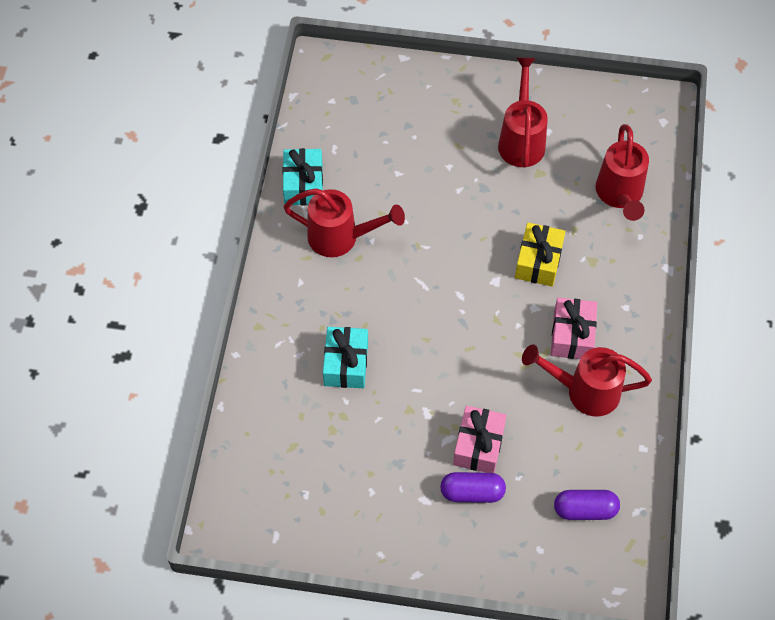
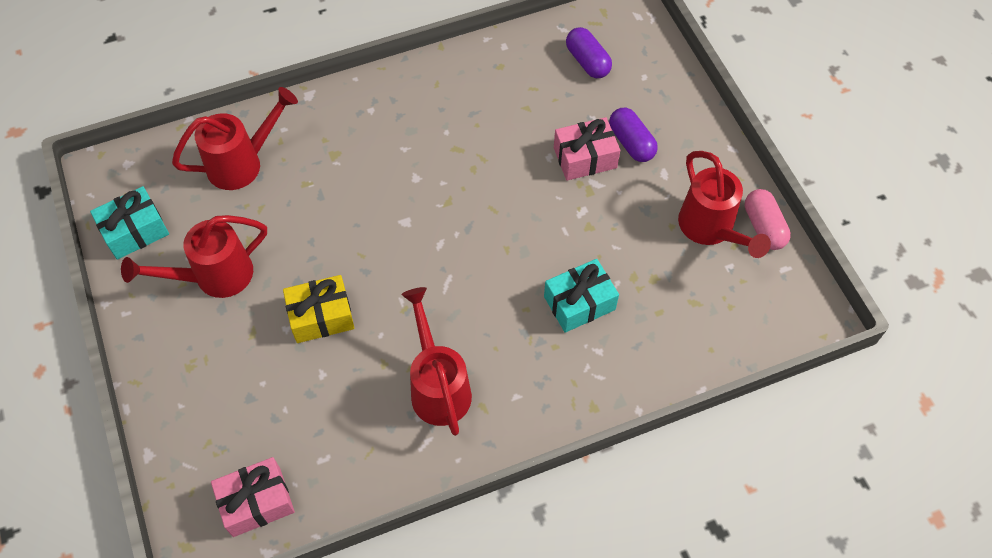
camera: 120 degrees left, 0 degrees up
(303, 184) = (391, 464): turquoise gift -> turquoise gift (135, 231)
(323, 546) = (763, 227): none -> pink capsule
(538, 261) = (361, 196): yellow gift -> yellow gift (321, 316)
(572, 335) = (427, 137): pink gift -> pink gift (257, 502)
(584, 391) = (478, 105): red watering can -> red watering can (710, 229)

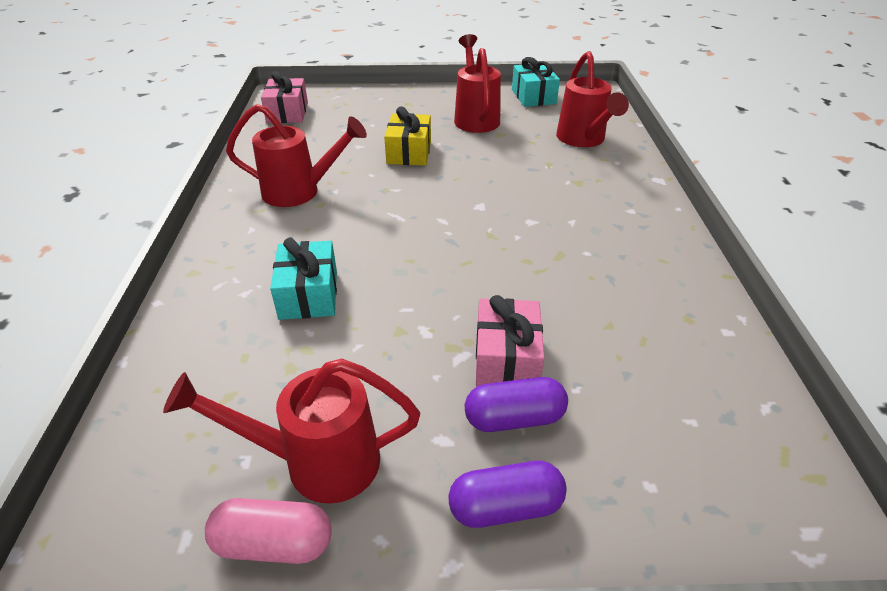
camera: 110 degrees right, 20 degrees down
(587, 61) = (691, 416): purple capsule -> purple capsule (505, 507)

